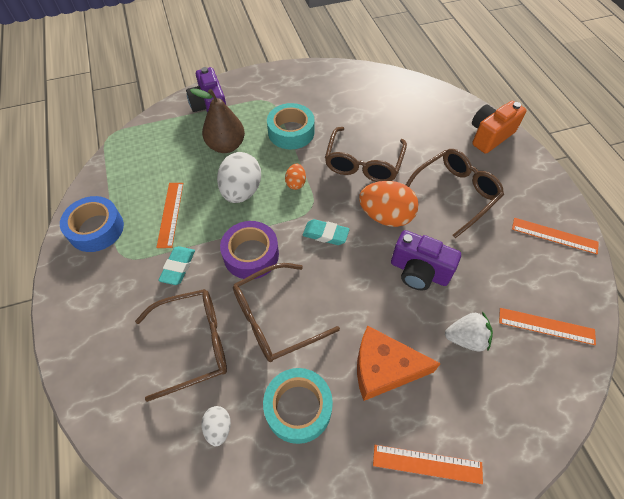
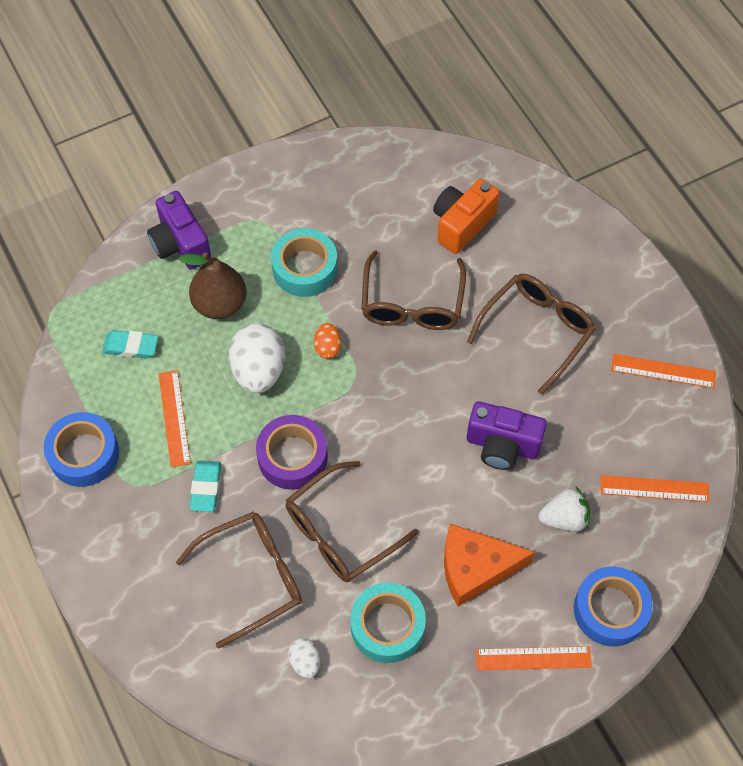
camera: 10 degrees left, 5 degrees up
(325, 234) = (380, 414): turquoise eraser -> turquoise eraser (131, 346)
(386, 216) = (452, 377): orange egg -> none
(489, 136) = (576, 234): orange camera -> orange camera (462, 224)
(503, 429) = (610, 610): none -> blue tape

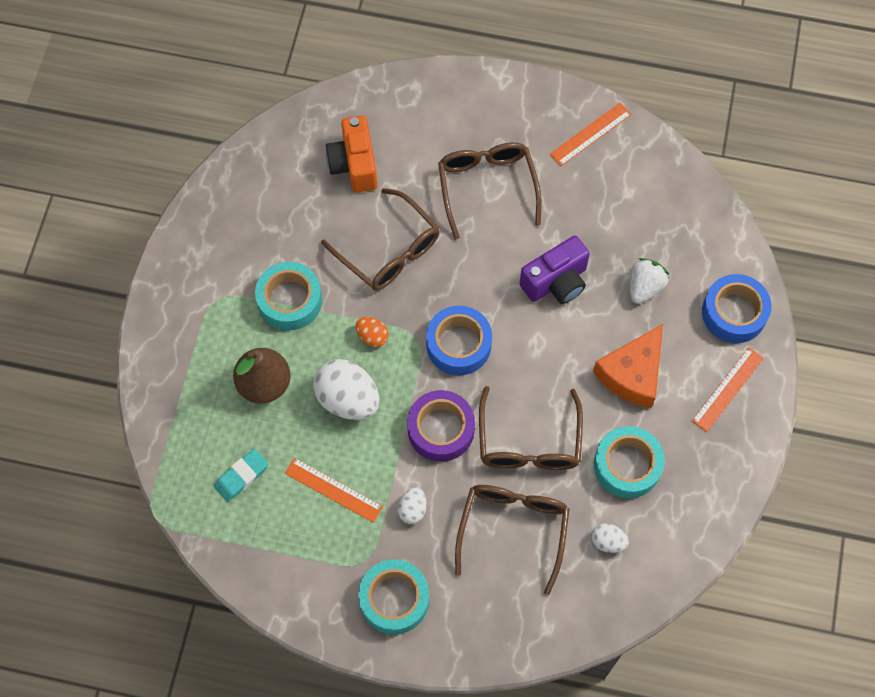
camera: 50 degrees left, 5 degrees up
(84, 454) = (305, 579): blue tape -> blue tape (458, 344)
(119, 531) = (394, 599): none -> turquoise tape
(180, 244) = (183, 373): purple camera -> none
(206, 488) = (412, 509): turquoise eraser -> white egg
(654, 488) = (671, 213): orange ruler -> none

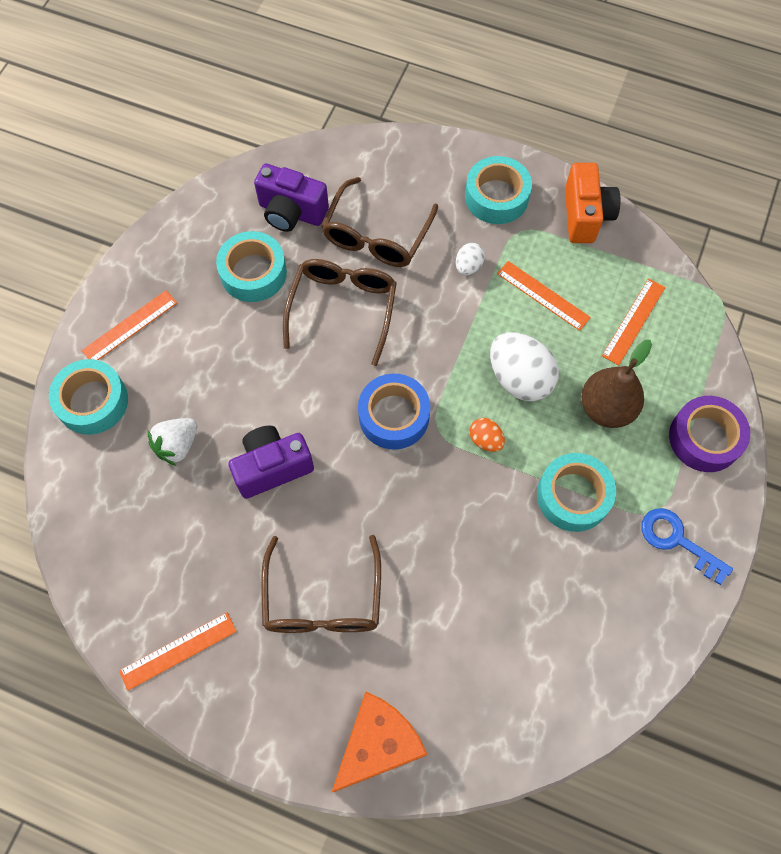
camera: 170 degrees left, 0 degrees up
(198, 278) = (677, 541): none -> blue key
(241, 476) = (633, 321): turquoise eraser -> orange ruler
(354, 165) = (480, 659): orange camera -> orange camera (585, 215)
(389, 250) = (453, 537): brown glasses -> none
(441, 429) = (428, 334): purple tape -> purple tape (704, 438)
(608, 542) = (291, 212): white egg -> purple camera
(632, 373) = (220, 357): orange cheese -> orange cheese (378, 743)
(734, 313) = (93, 401): blue tape -> turquoise tape

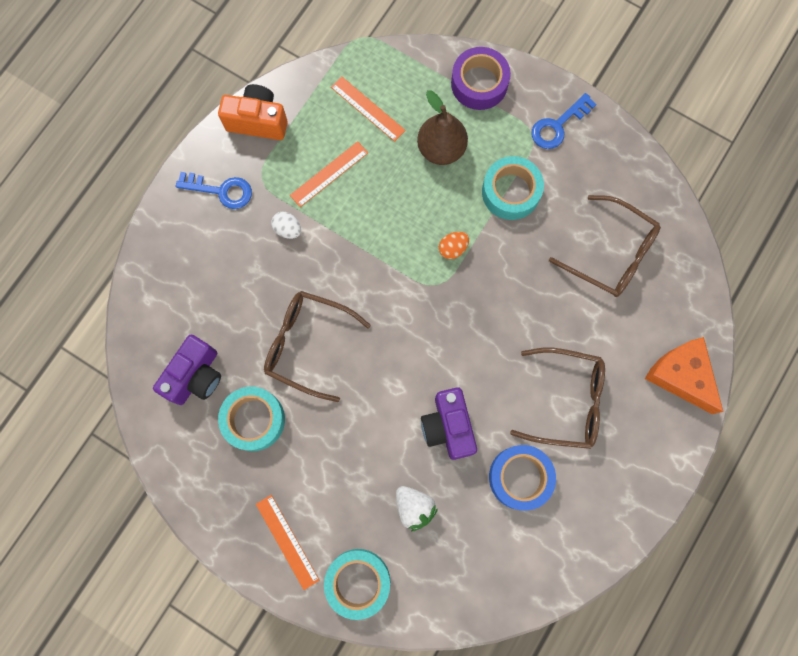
camera: 80 degrees left, 10 degrees up
(178, 650) = (592, 523): orange ruler -> none
(376, 235) = (238, 302): brown glasses -> brown glasses (611, 253)
(394, 416) = (418, 318): blue tape -> blue tape (520, 477)
(496, 197) = (221, 191): turquoise tape -> blue key
(519, 378) = (403, 210): white egg -> none

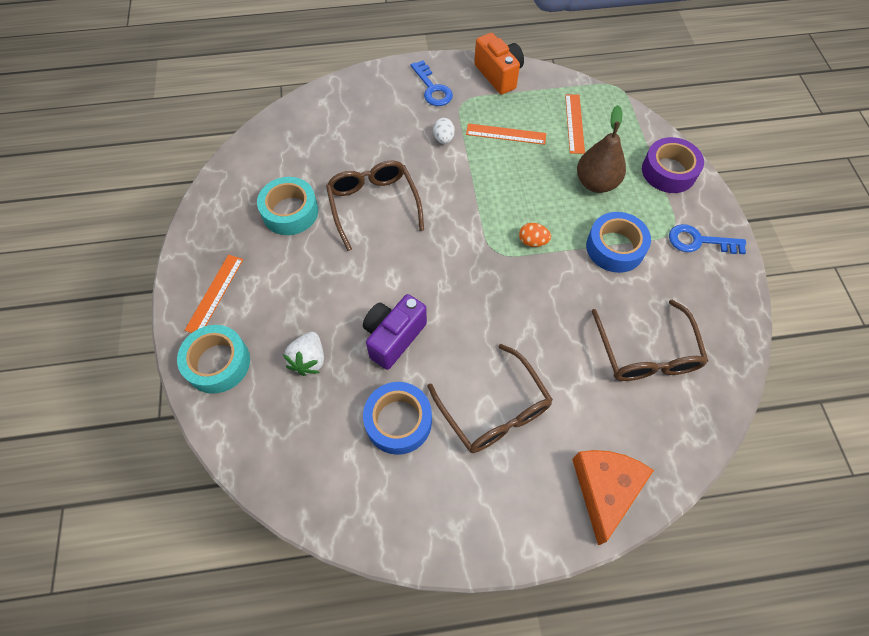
camera: 50 degrees right, 15 degrees down
(196, 376) = (293, 160): purple camera -> none
(511, 192) = (615, 247): turquoise tape -> blue tape

